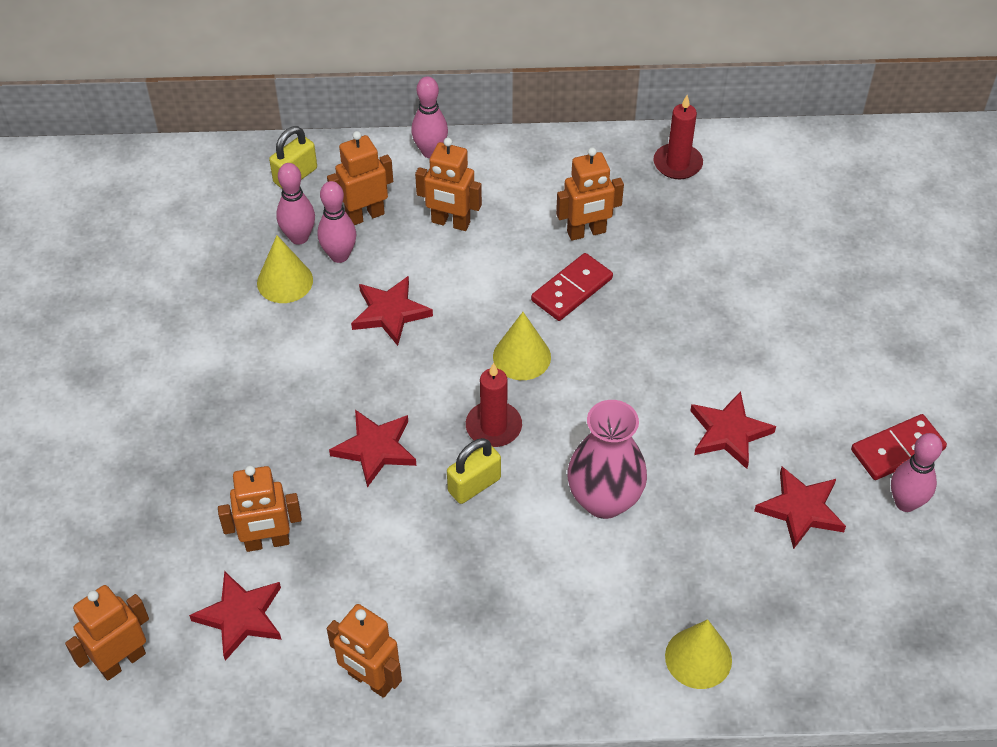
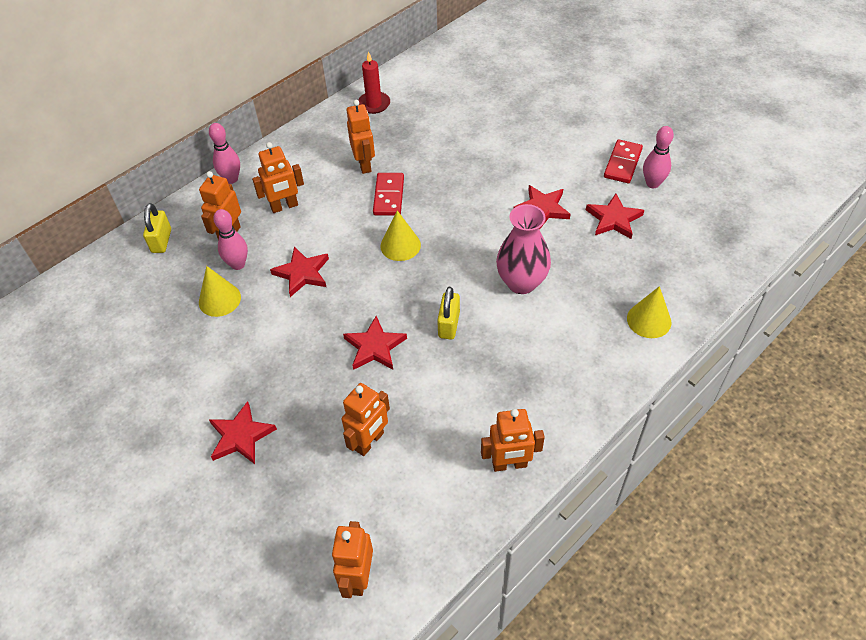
camera: 40 degrees left, 0 degrees up
(241, 616) = (400, 493): red star -> red star (241, 436)
(299, 237) = (201, 271): pink bowling pin -> none
(493, 427) = (425, 289): red candle -> none
(586, 232) = (364, 164): orange robot -> orange robot turned 45 degrees counterclockwise

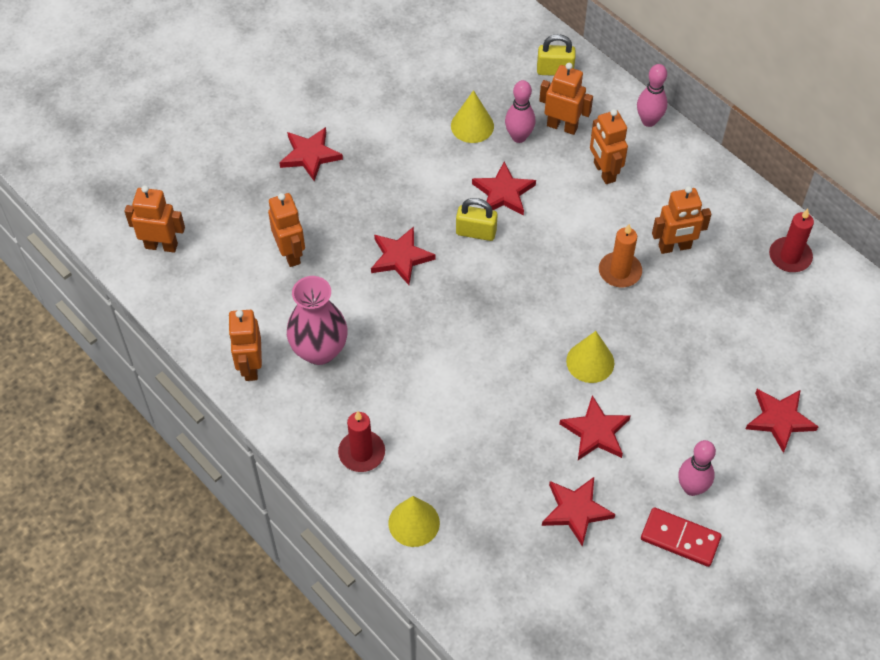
camera: 90 degrees right, 5 degrees up
(369, 442) = (291, 253): orange robot -> orange robot turned 150 degrees counterclockwise
(389, 196) = (620, 271): red domino -> orange candle
(400, 245) = (540, 282): yellow cone -> yellow cone (590, 362)
(449, 325) = (423, 324): yellow padlock -> yellow padlock (476, 232)
(516, 113) = (779, 420): none -> red star
(521, 282) = (478, 398): pink vase -> pink vase (319, 350)
(589, 362) = (361, 453): none -> red candle
(652, 183) = (641, 569): pink bowling pin -> pink bowling pin (691, 488)

